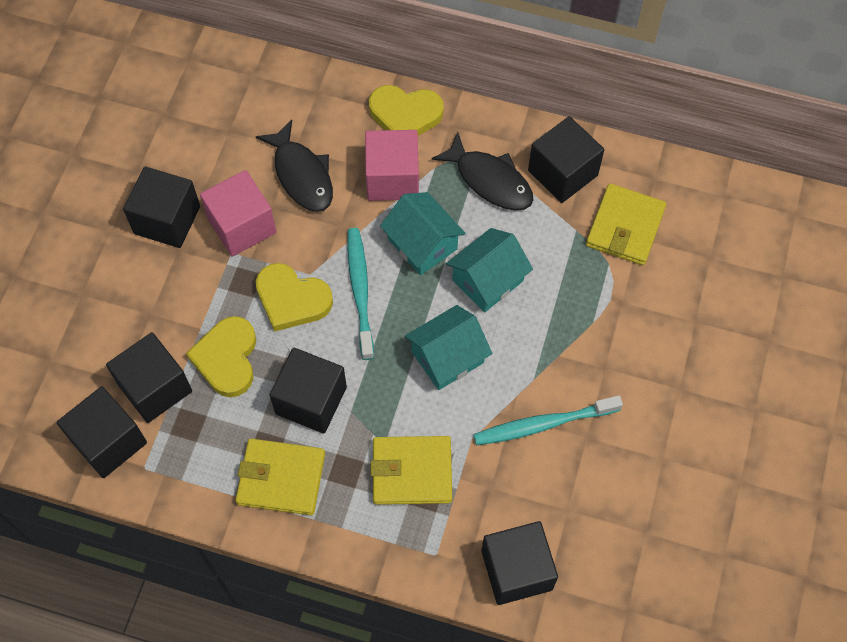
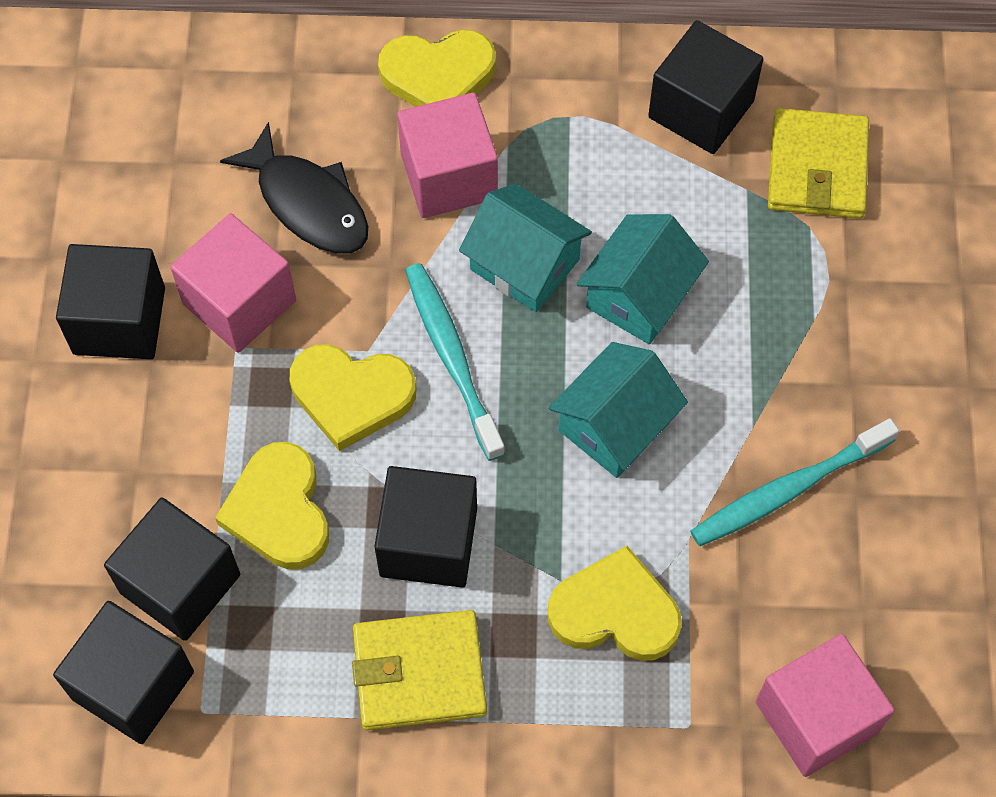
camera: 15 degrees left, 0 degrees up
(412, 472) = (615, 611): yellow wallet -> yellow heart
(490, 180) = (596, 145): black fish -> none
(516, 570) = (816, 717): black cube -> pink cube

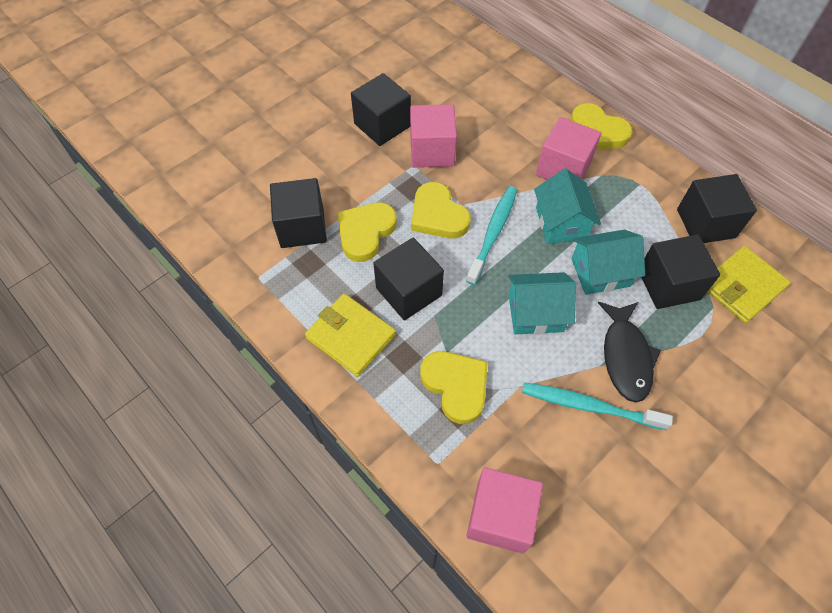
camera: 45 degrees right, 5 degrees down
(133, 685) = (246, 247): black cube -> black cube (668, 285)
(308, 203) = (495, 138): black fish -> black fish (625, 357)

